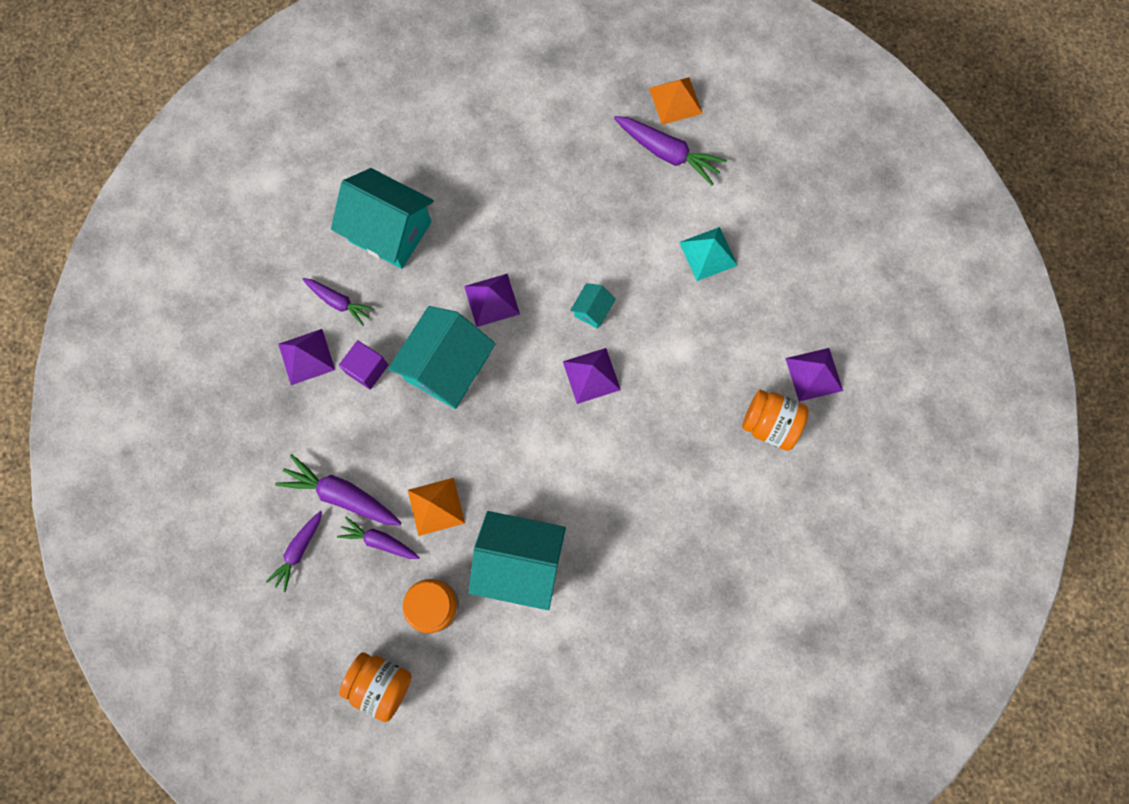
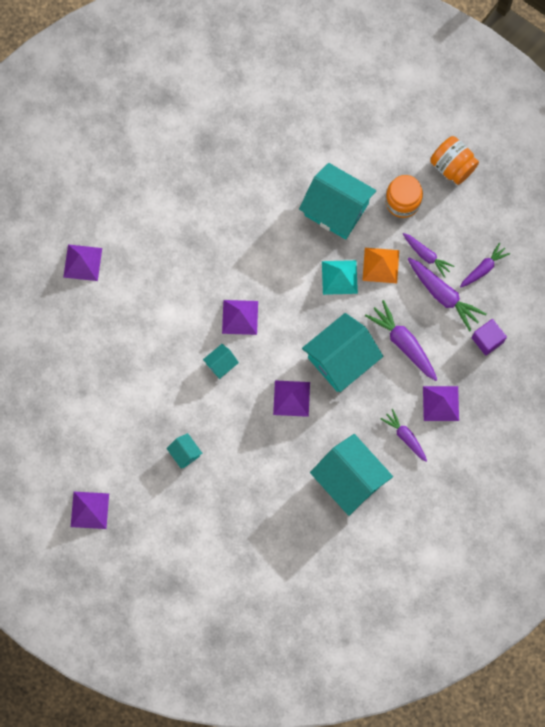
camera: 160 degrees left, 0 degrees up
(367, 369) = (399, 378): purple cube -> purple cube (487, 340)
(594, 195) = (185, 453): none -> turquoise house
(667, 153) = (114, 467): purple carrot -> purple carrot (403, 343)
(675, 100) = (90, 510): orange pyramid -> purple pyramid
(708, 254) = (118, 376): turquoise pyramid -> turquoise pyramid (339, 277)
(769, 424) = (129, 239): orange jar -> none

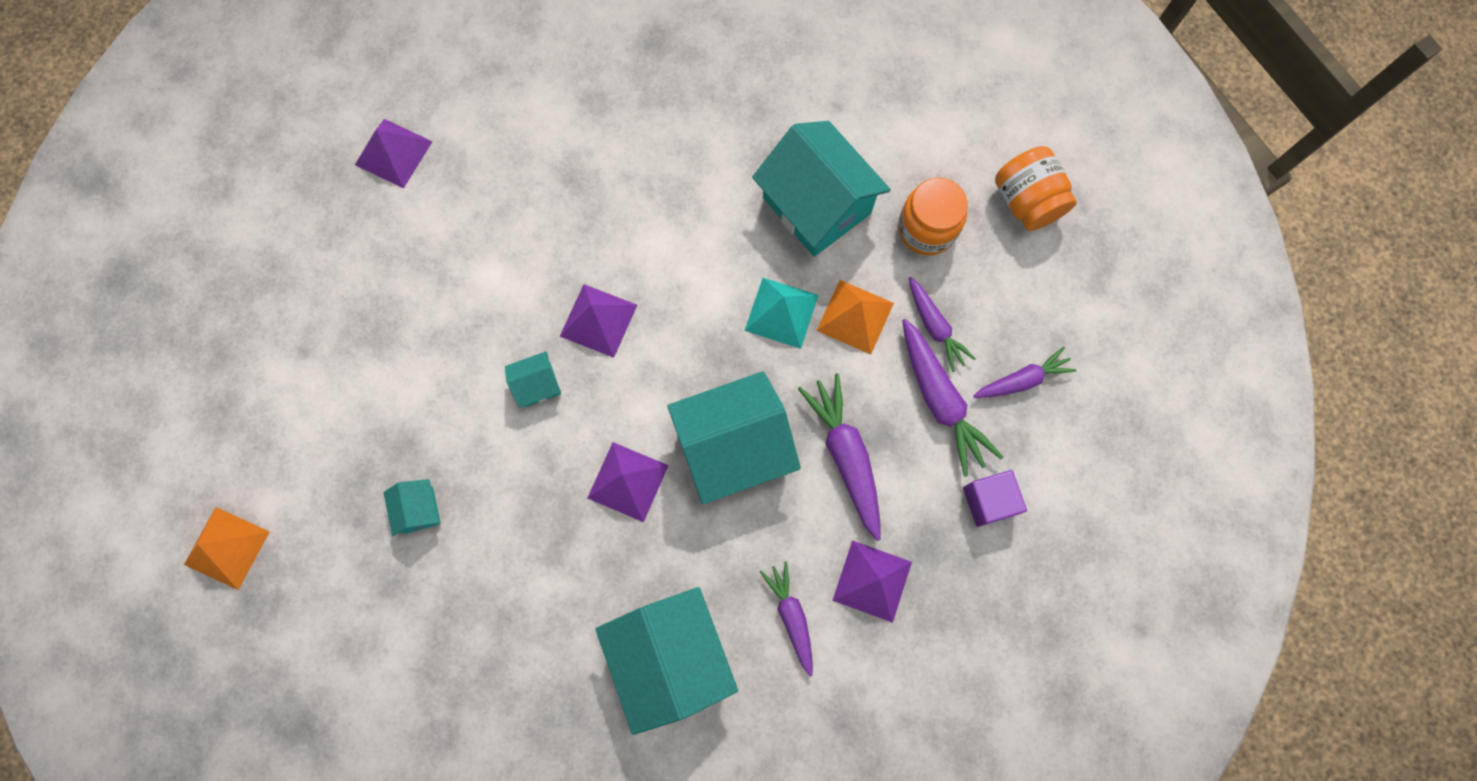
camera: 20 degrees right, 0 degrees up
(90, 510) = (227, 548): purple pyramid -> orange pyramid

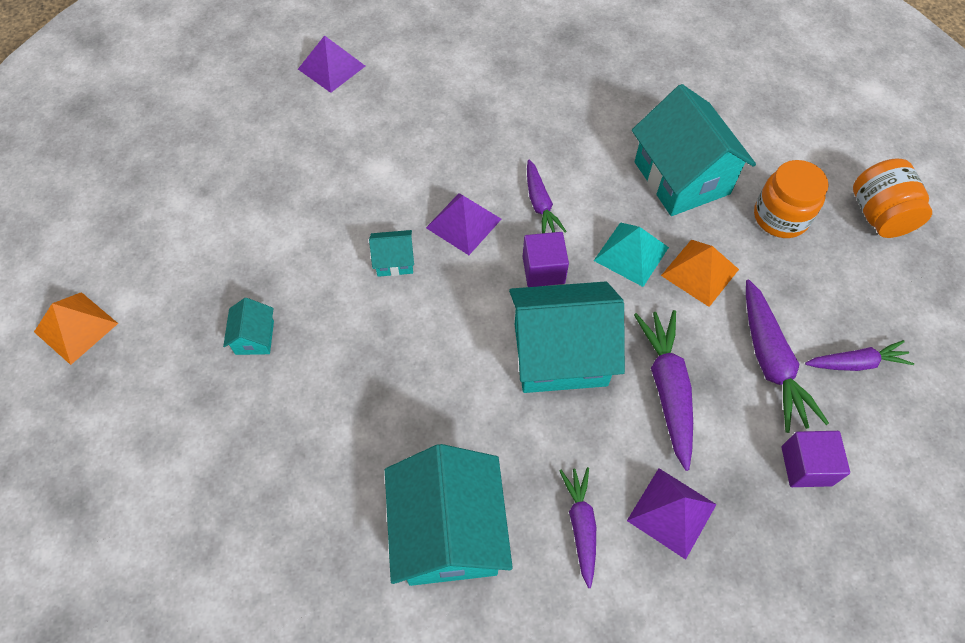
camera: 15 degrees right, 15 degrees down
(628, 481) = (452, 360): purple pyramid -> none
(695, 355) = (543, 270): none -> purple cube
(935, 327) = (775, 298): purple carrot -> purple carrot (540, 204)

